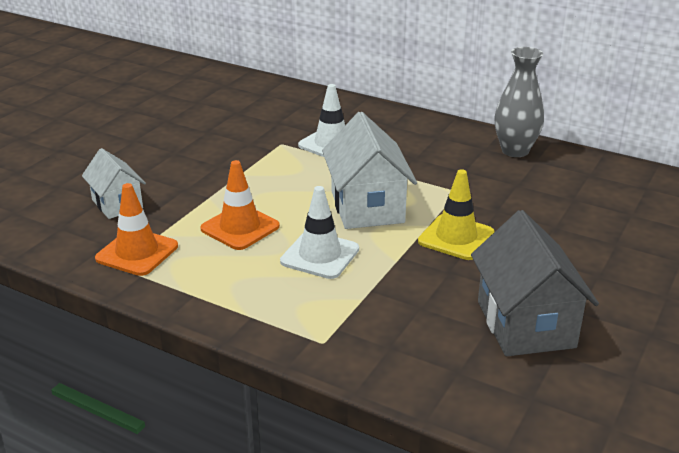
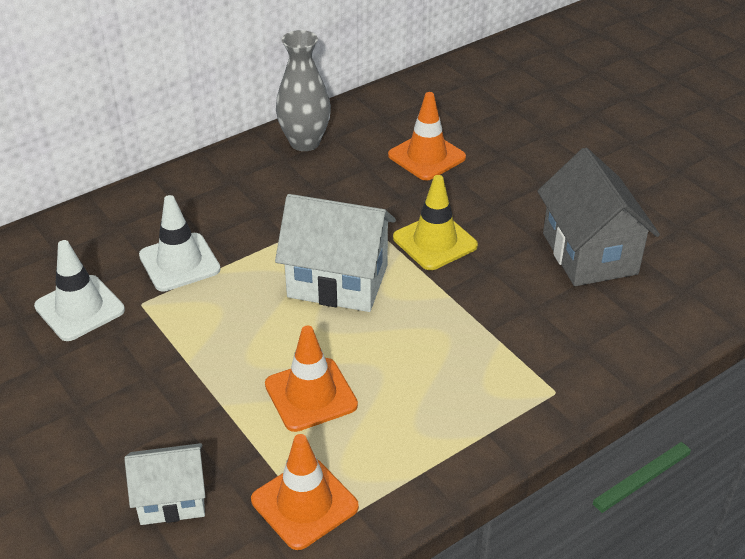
camera: 65 degrees left, 10 degrees up
(320, 255) = (407, 347): white traffic cone -> white traffic cone (79, 308)
(525, 324) = (589, 253): grey house -> grey house turned 60 degrees clockwise
(564, 206) = (426, 156): none -> orange traffic cone

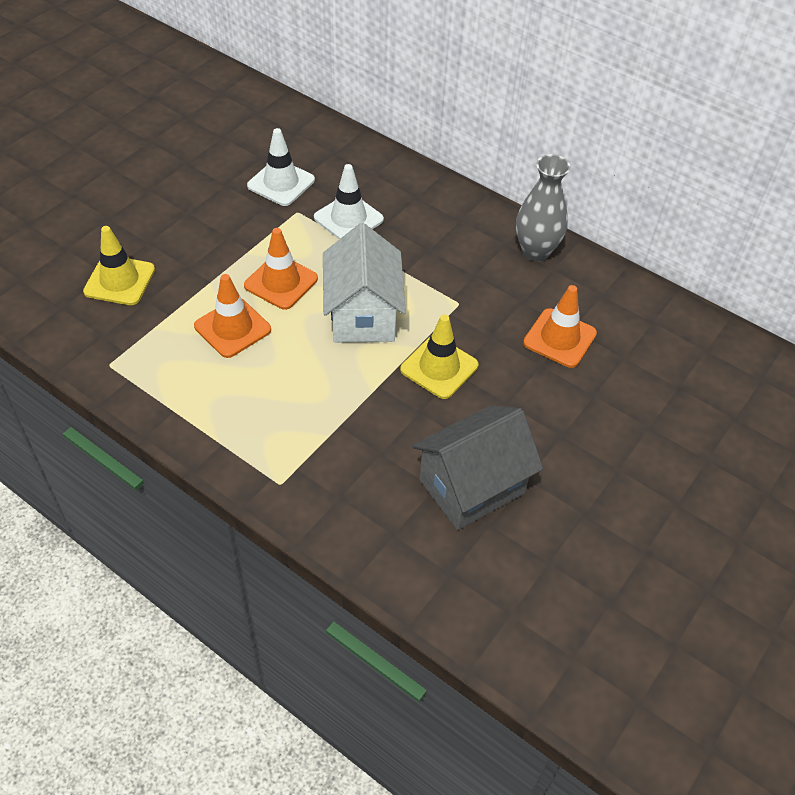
camera: 70 degrees right, 10 degrees up
(172, 499) = (119, 280): white house -> yellow traffic cone
(304, 503) = (129, 349): orange traffic cone -> orange traffic cone (281, 282)

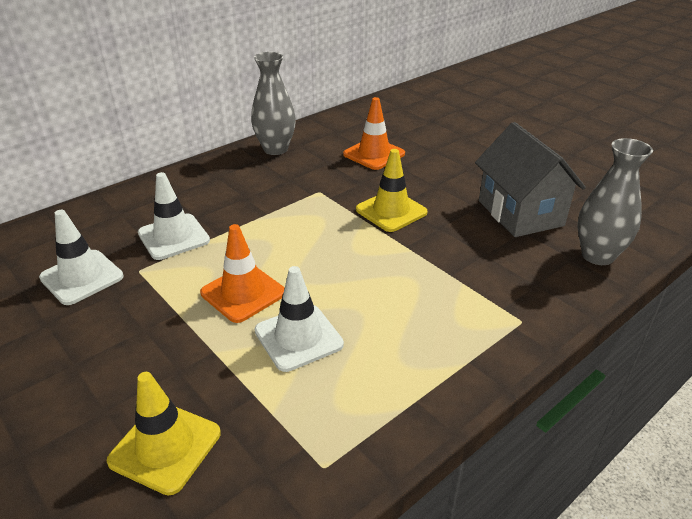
camera: 75 degrees left, 15 degrees down
(232, 328) = (298, 337): orange traffic cone -> white traffic cone
(362, 314) = (313, 244): white house -> none
(404, 559) = (597, 255): none -> grey vase

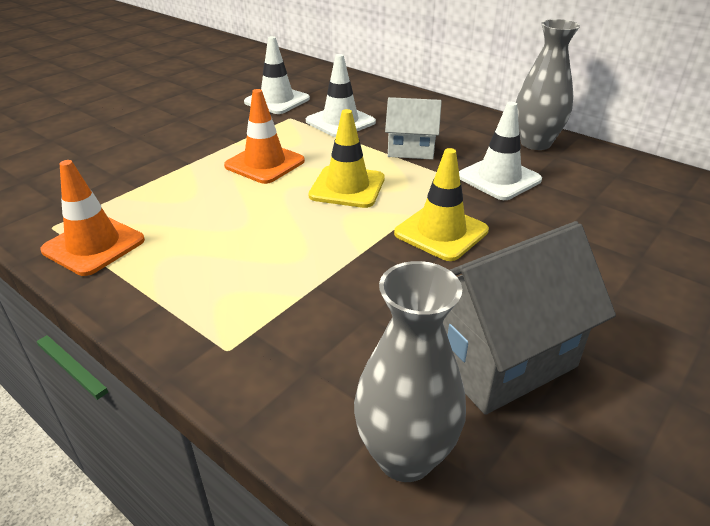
camera: 80 degrees right, 0 degrees up
(165, 447) = (94, 162): yellow traffic cone -> yellow traffic cone (347, 187)
(257, 205) = (411, 149): none -> white house
(298, 337) = (204, 197): white traffic cone -> white traffic cone (499, 178)
(374, 154) = (580, 208): orange traffic cone -> orange traffic cone (94, 245)

